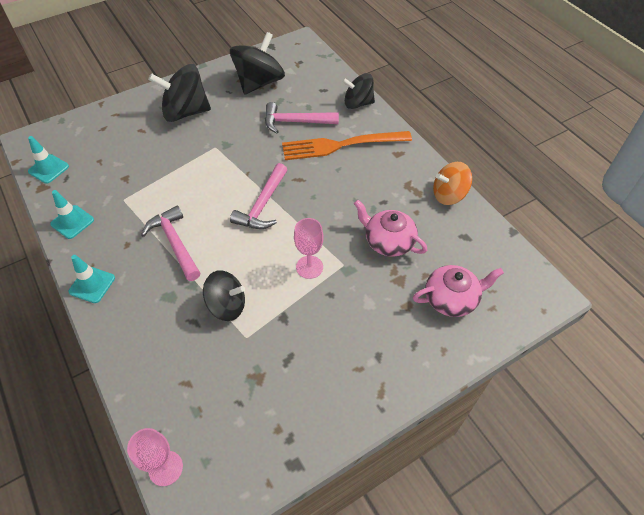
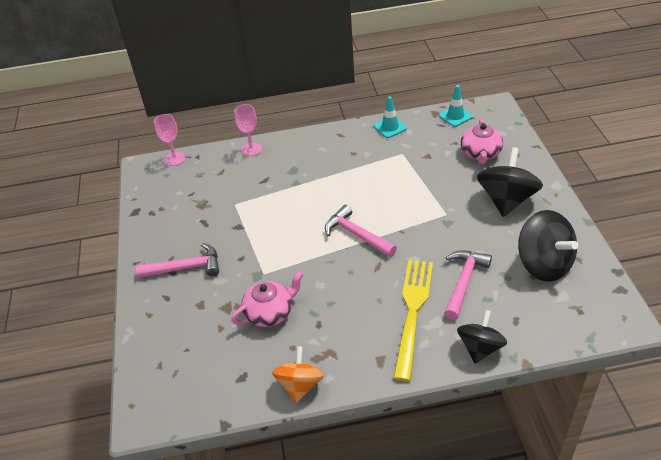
camera: 115 degrees right, 10 degrees down
(92, 285) = (325, 135): turquoise traffic cone -> none
(174, 243) = (341, 177): pink hammer -> pink hammer (186, 267)
(227, 305) = (267, 198): black spinning top -> none
(309, 267) = (274, 251): pink goblet -> pink goblet (251, 149)
(341, 145) = (412, 312): orange fork -> yellow fork
(451, 298) = (187, 338): pink teapot -> pink teapot (480, 153)

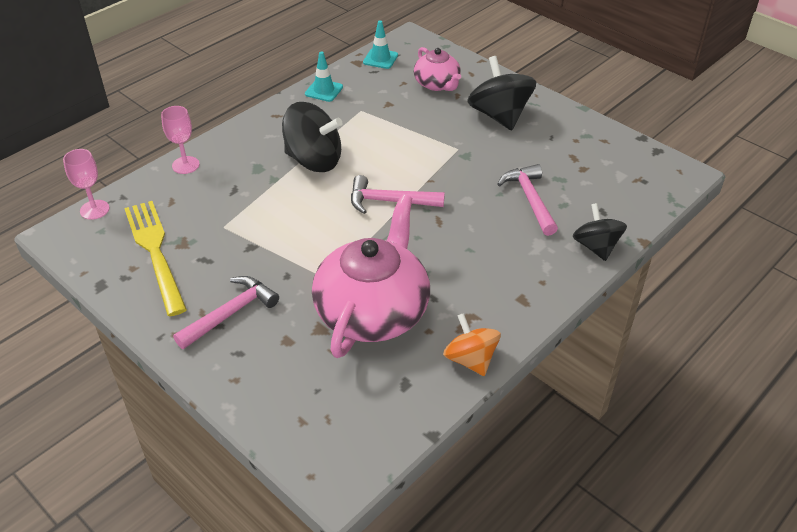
camera: 40 degrees left, 0 degrees up
(270, 312) = (373, 311): pink teapot -> pink teapot, size x1.86
(412, 312) = (510, 245): yellow fork -> yellow fork (155, 252)
(543, 264) = (581, 156): black spinning top -> black spinning top (314, 160)

